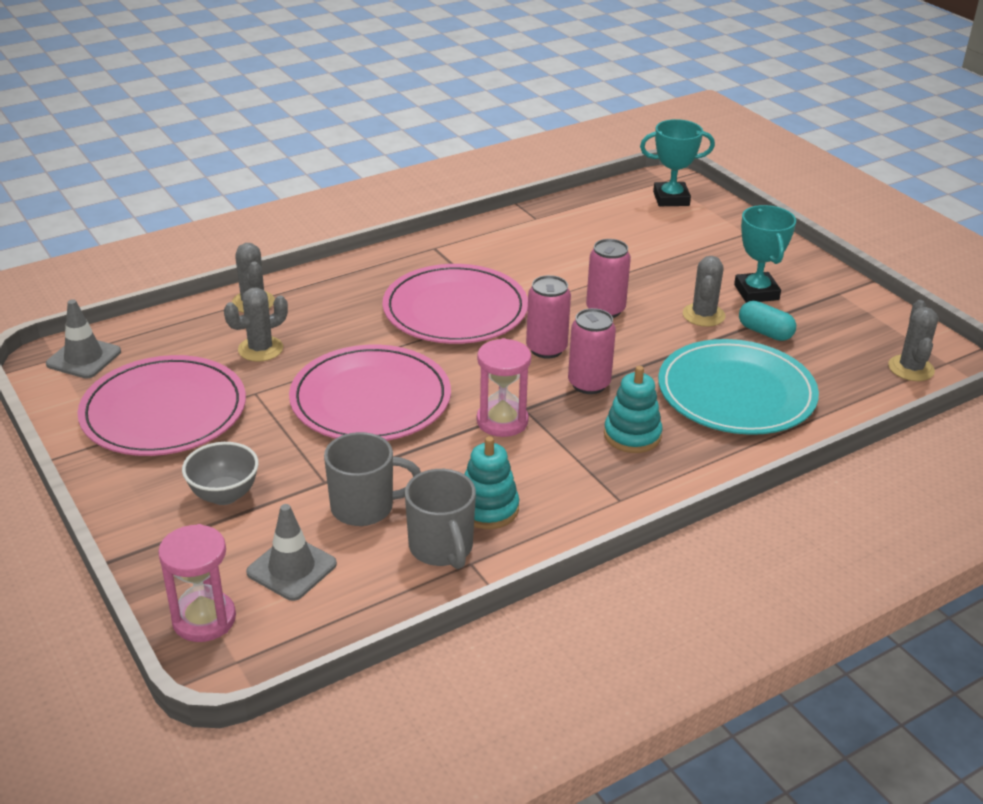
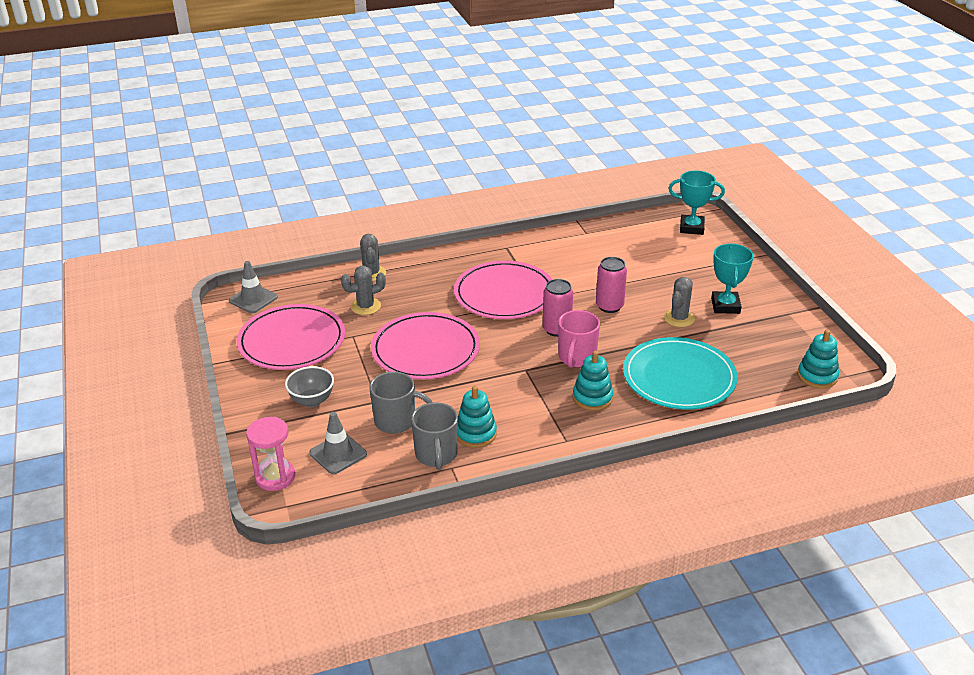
camera: 15 degrees right, 0 degrees up
(502, 421) = (507, 376): pink hourglass -> none
(589, 384) = (576, 358): pink can -> pink mug
(765, 332) = (719, 336): turquoise capsule -> none
(911, 368) = (817, 376): grey cactus -> turquoise stacking toy

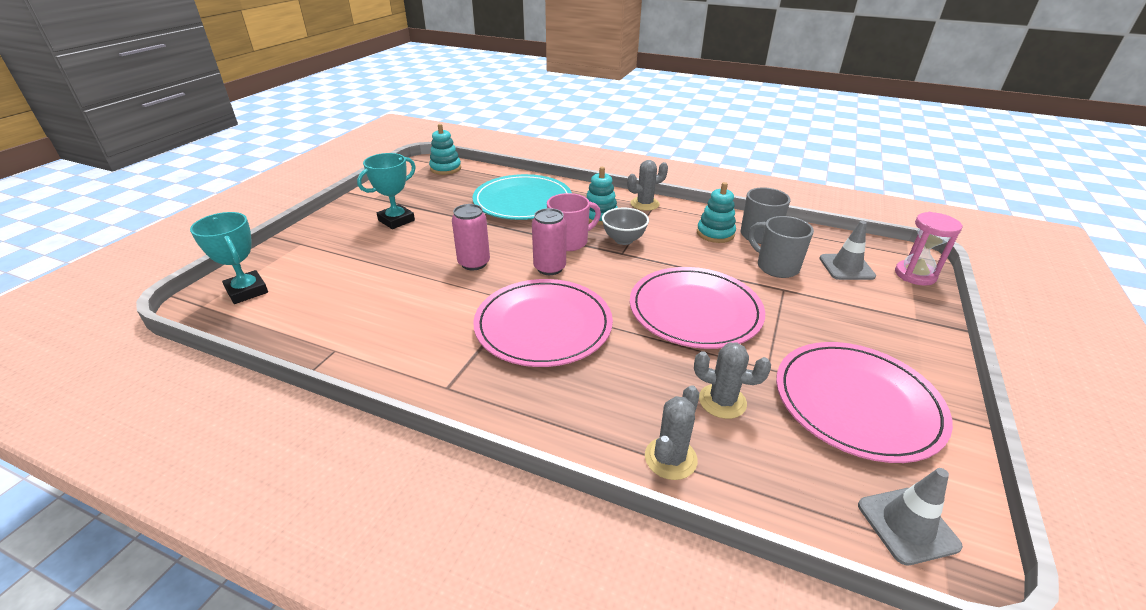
camera: 140 degrees left, 0 degrees up
(312, 401) = (855, 318): grey bowl -> grey bowl (623, 240)
(679, 318) = (445, 229): grey cactus -> grey cactus (644, 204)

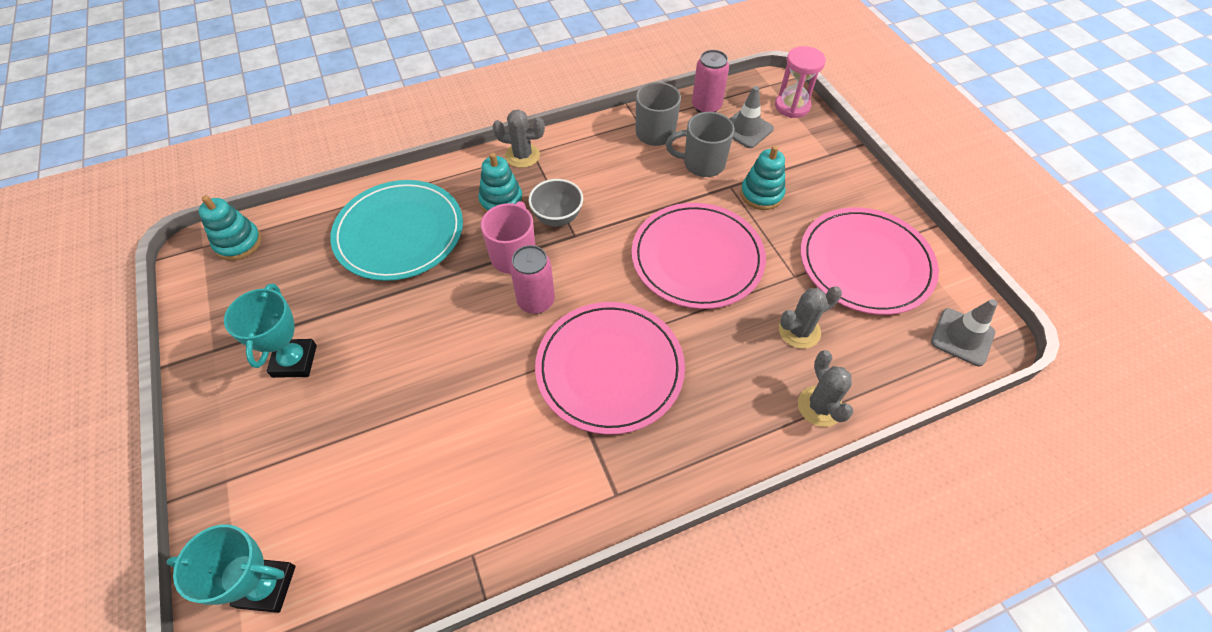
camera: 45 degrees left, 20 degrees up
(474, 263) = (460, 351): pink can -> pink can (706, 106)
(644, 204) = (522, 156): grey cactus -> grey cactus turned 75 degrees clockwise
(715, 233) = (621, 155): turquoise stacking toy -> turquoise stacking toy (761, 194)

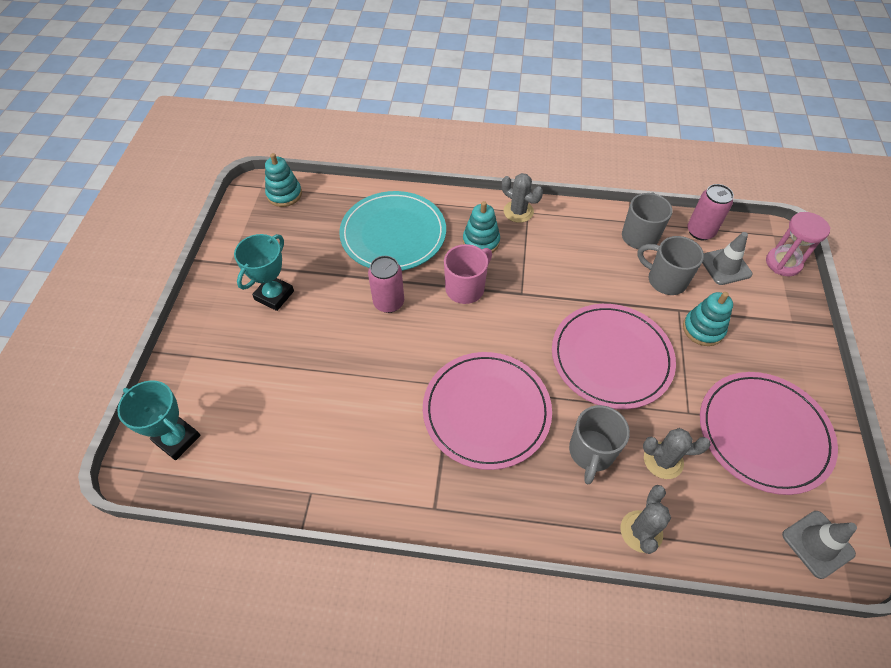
camera: 30 degrees right, 0 degrees up
(536, 301) = (461, 331): pink can -> pink can (388, 302)
(557, 217) = (516, 273): grey bowl -> none
(732, 357) = (591, 452): none -> grey mug

